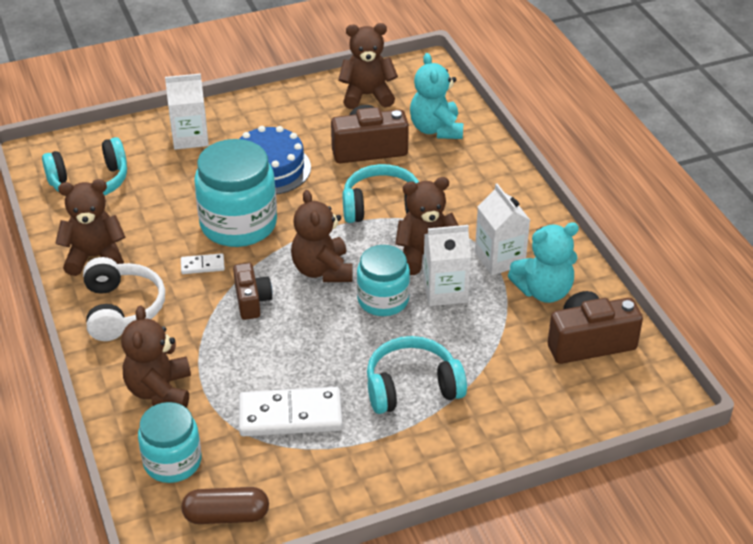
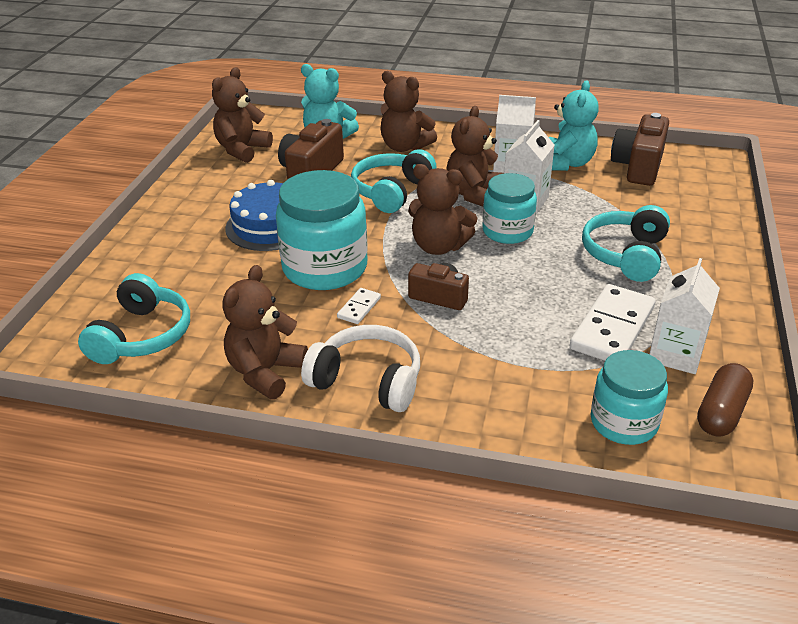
camera: 55 degrees left, 5 degrees down
(160, 391) = (514, 396): brown teddy bear -> brown teddy bear (405, 147)
(190, 137) = (163, 252): white carton -> white carton (675, 354)

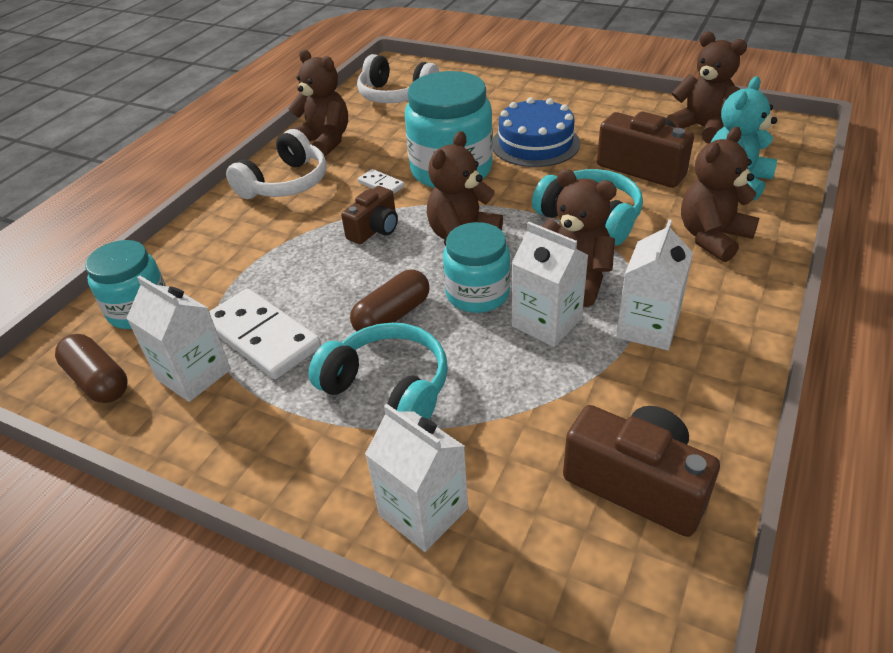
camera: 105 degrees right, 5 degrees up
(142, 336) = (396, 95): turquoise headphones -> white headphones
(552, 266) = (392, 316): none -> brown capsule
(566, 163) = (655, 390): turquoise teddy bear -> none
(708, 226) = (423, 512): none -> white carton

